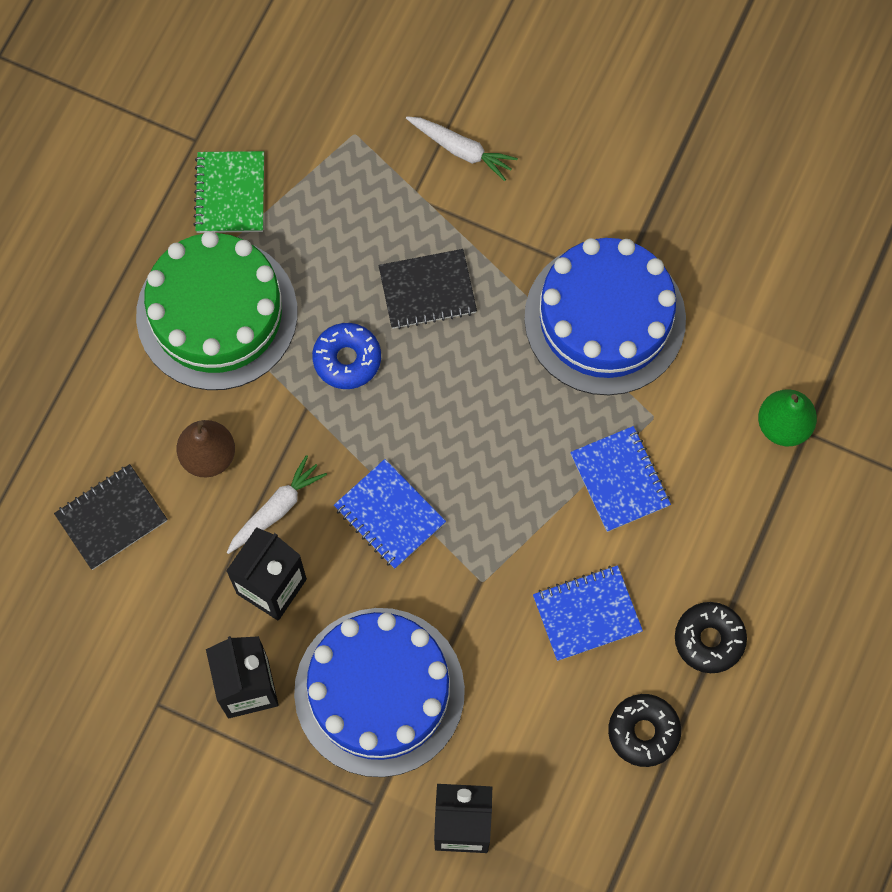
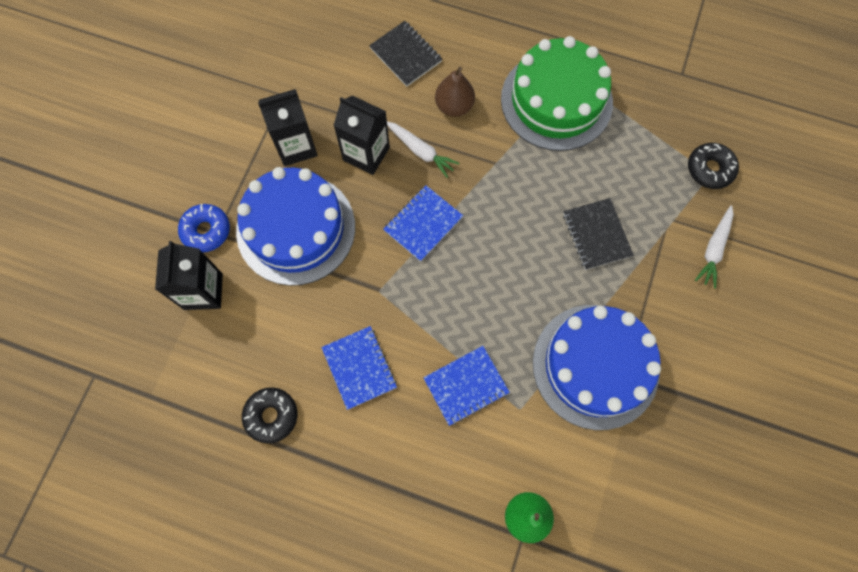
camera: 85 degrees right, 0 degrees up
(230, 193) = (646, 99): green notebook -> none
(347, 359) = (535, 185): blue donut -> blue donut (206, 231)
(709, 639) = (344, 463): black donut -> black donut (709, 169)

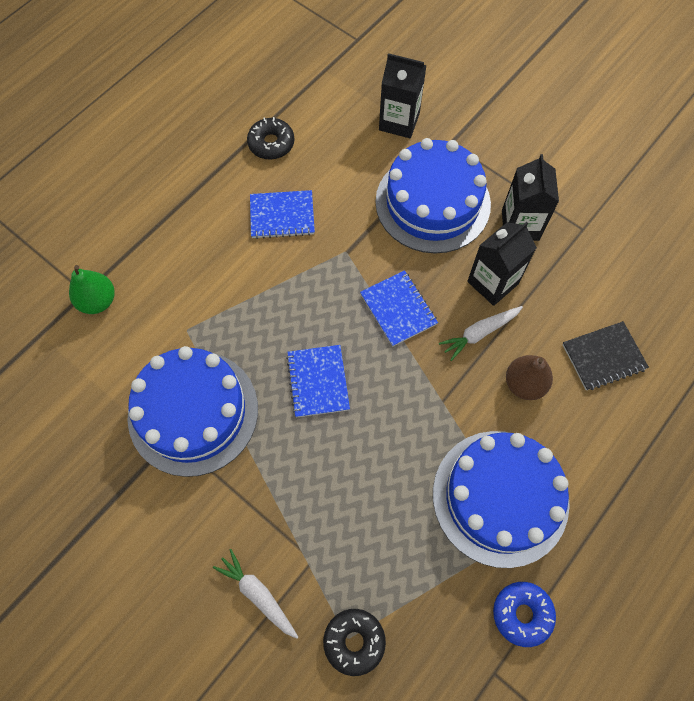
camera: 110 degrees right, 5 degrees down
(206, 231) = (455, 135): blue donut -> blue donut (522, 614)
(466, 386) = (227, 293): blue notebook -> blue notebook (318, 382)
(556, 100) = (500, 497): green cake -> blue cake
(596, 235) = (324, 471): black notebook -> none

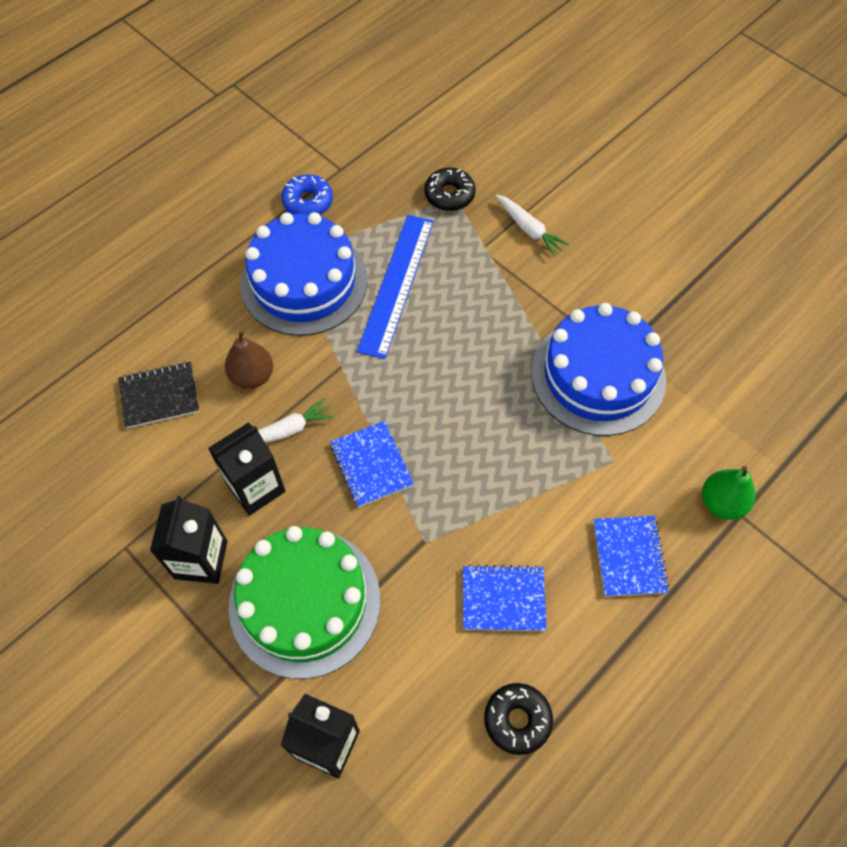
camera: 175 degrees left, 5 degrees down
(318, 382) = (468, 395): blue notebook -> blue notebook (629, 557)
(401, 503) = (397, 284): none -> blue ruler
(432, 203) = (305, 602): blue cake -> green cake

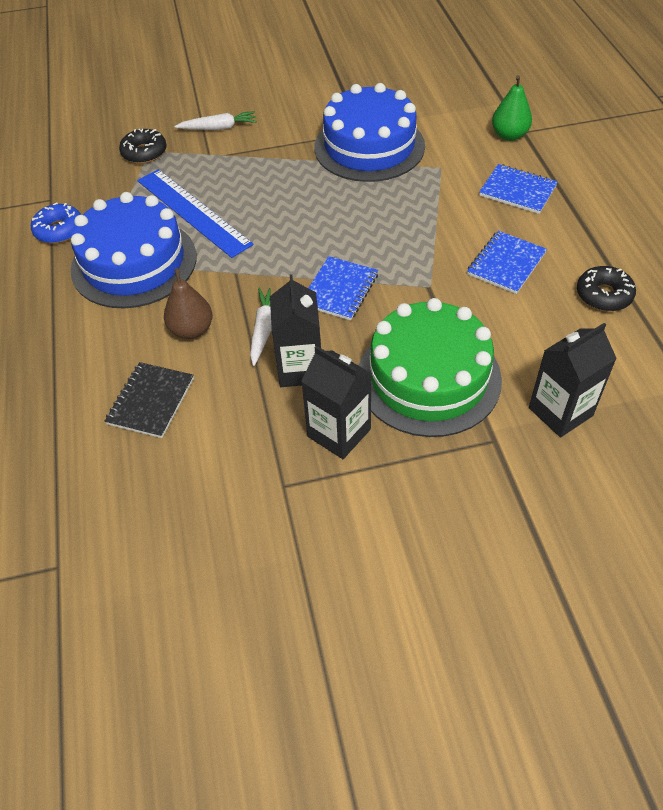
camera: 55 degrees left, 10 degrees down
(371, 465) = (339, 290): blue notebook -> blue notebook turned 75 degrees counterclockwise

